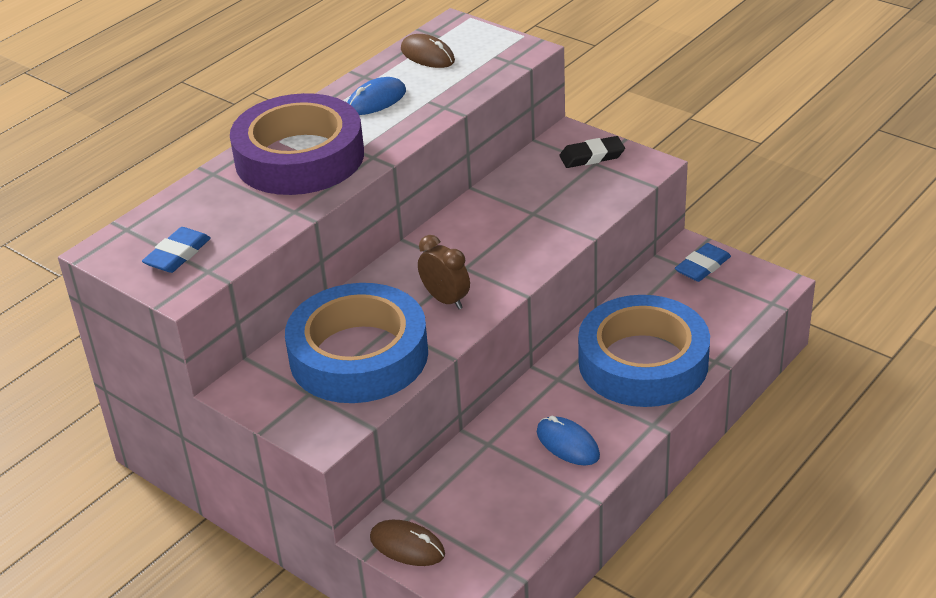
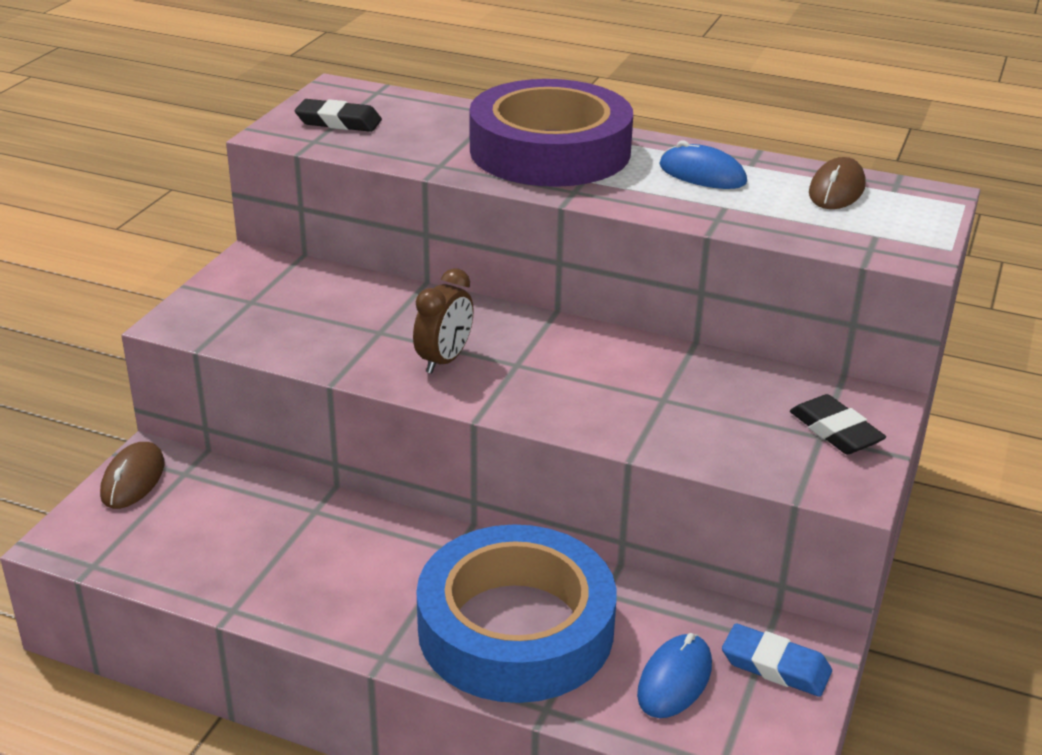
camera: 70 degrees right, 5 degrees down
(178, 254) = (338, 122): blue eraser -> black eraser
(359, 355) = (322, 319): blue tape -> none
(568, 444) = (326, 579): blue mouse -> blue mouse (674, 680)

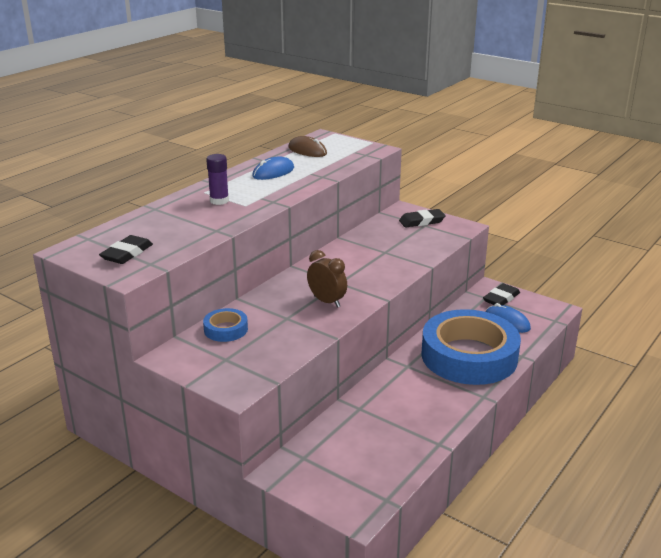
camera: 75 degrees left, 5 degrees down
(133, 479) = (302, 480): brown mouse -> none
(330, 287) = (226, 329): none -> blue tape
(550, 150) = (219, 201): purple tape -> purple glue stick
(775, 666) = (501, 298): blue eraser -> black eraser

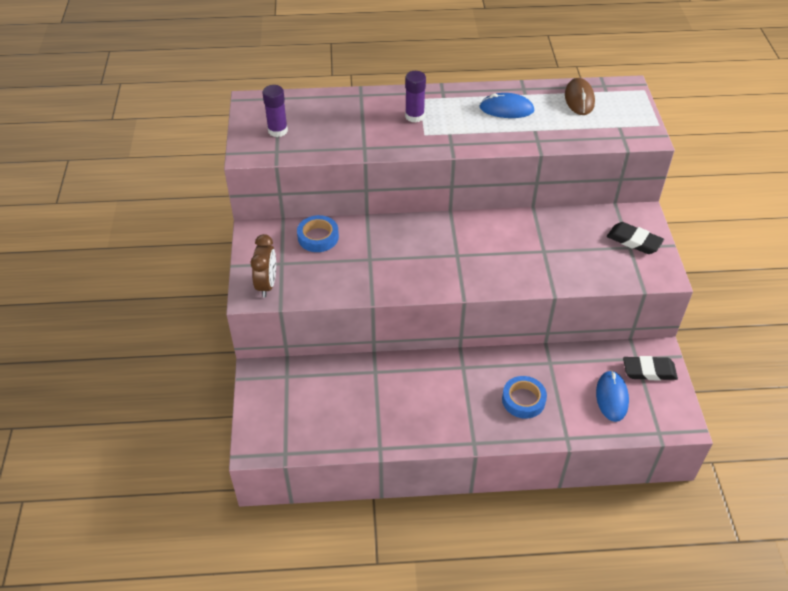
camera: 50 degrees right, 20 degrees up
(127, 253) = (277, 130): black eraser -> purple glue stick
(327, 301) = (419, 266): brown clock -> brown clock (267, 284)
(469, 356) = (523, 400): blue tape -> blue tape, size x0.41

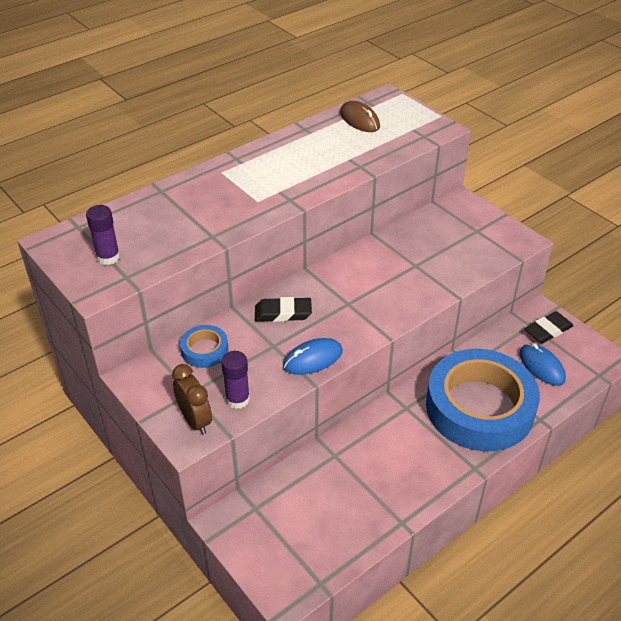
camera: 35 degrees left, 5 degrees down
(414, 116) = (232, 189): purple glue stick -> purple glue stick (237, 399)
(506, 109) = (308, 151): blue mouse -> blue mouse (313, 359)
(523, 400) = (479, 407): blue tape -> blue tape, size x2.42
(634, 241) = (475, 224): black eraser -> black eraser (283, 313)

